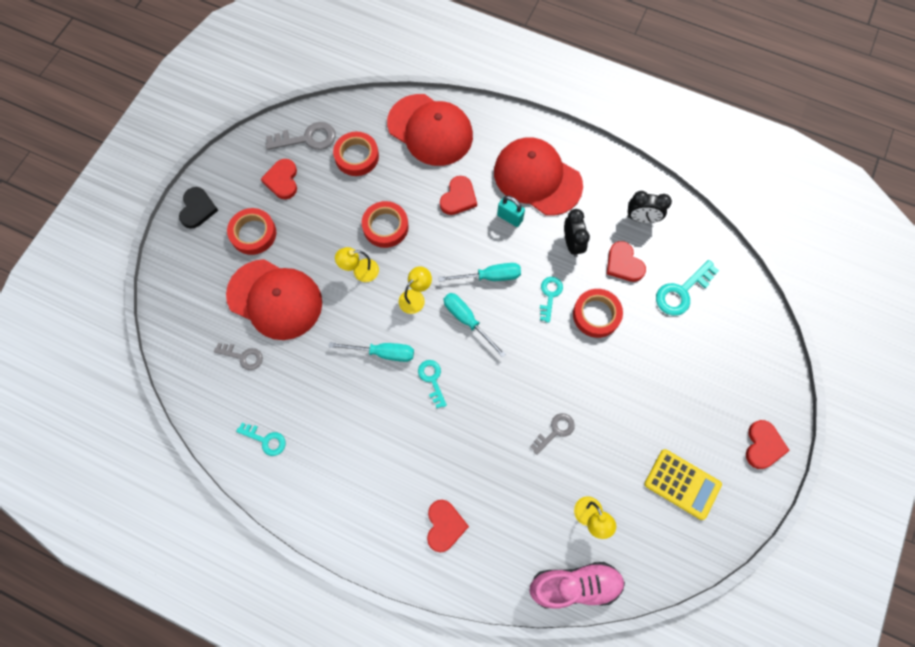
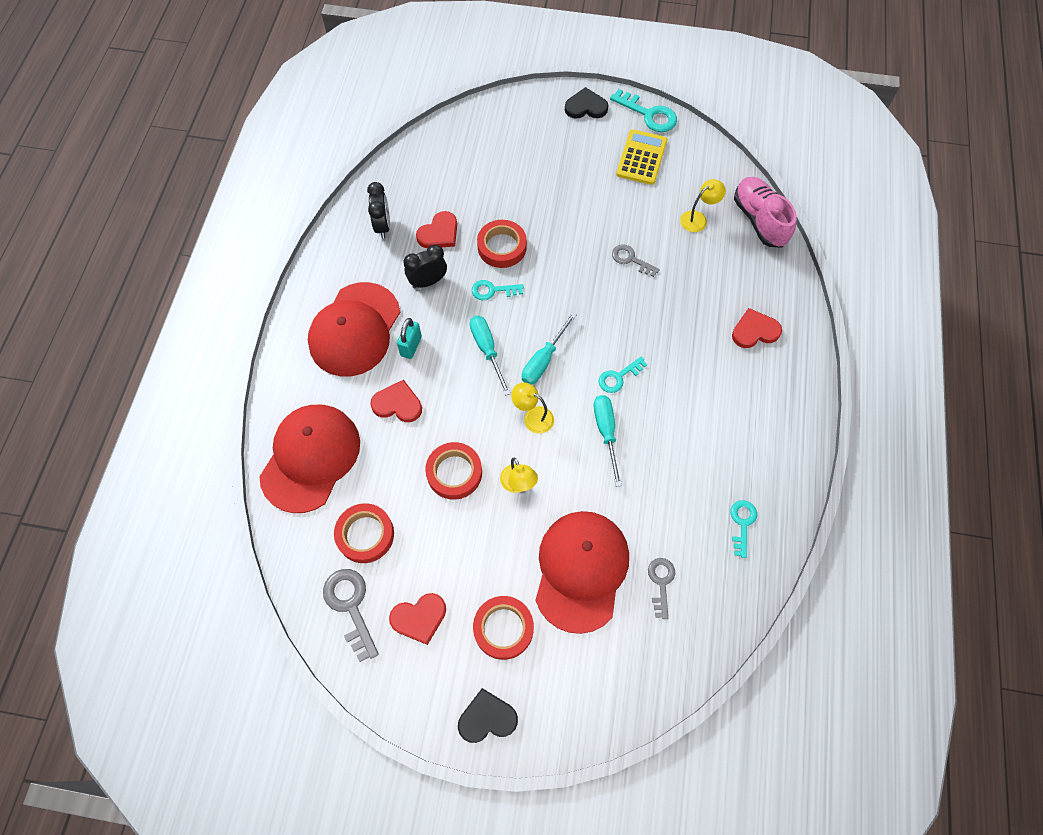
camera: 105 degrees left, 5 degrees down
(682, 292) = (456, 182): turquoise key -> turquoise key (648, 114)
(763, 445) = (586, 107): red heart -> black heart

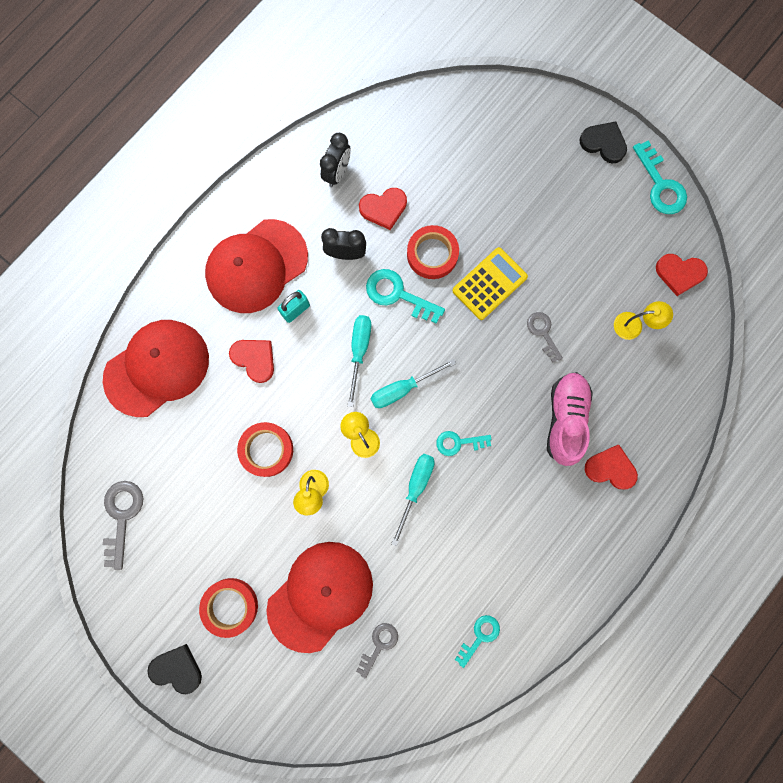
camera: 30 degrees right, 15 degrees up
(365, 535) = (165, 462): red tape -> none
(419, 618) = (170, 558): red heart -> red heart (679, 273)
(492, 290) = (398, 294): turquoise key -> turquoise key, size x1.55
(641, 157) = (622, 229): yellow calculator -> yellow calculator (489, 284)
(759, 220) = (692, 359): pink shoe -> pink shoe (565, 419)

